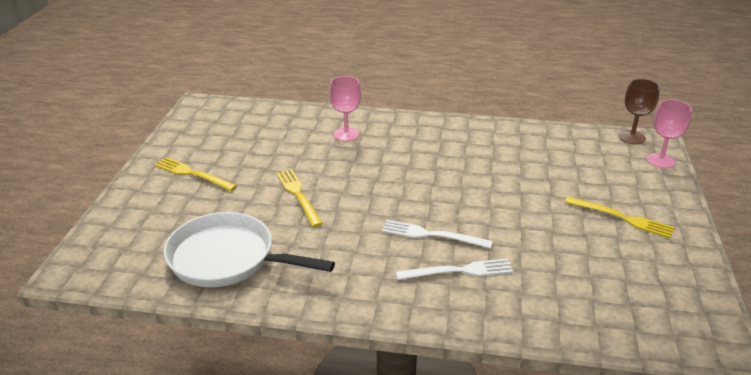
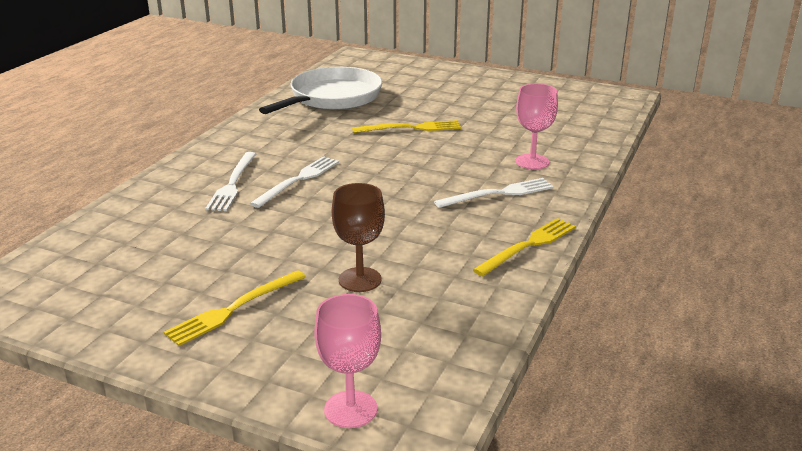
camera: 105 degrees right, 5 degrees down
(193, 174) = (473, 90): yellow fork -> yellow fork (528, 246)
(405, 143) = (498, 194): none -> white fork
(631, 137) = (444, 405): brown goblet -> brown goblet (360, 280)

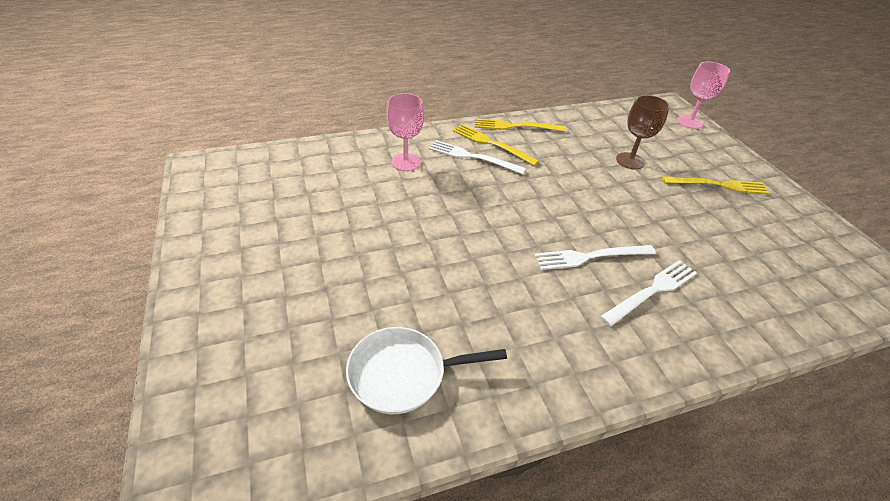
camera: 135 degrees left, 15 degrees up
(332, 98) = (403, 374): white pan -> white pan, size x0.66
(411, 128) = (416, 253): yellow fork -> yellow fork (491, 144)

